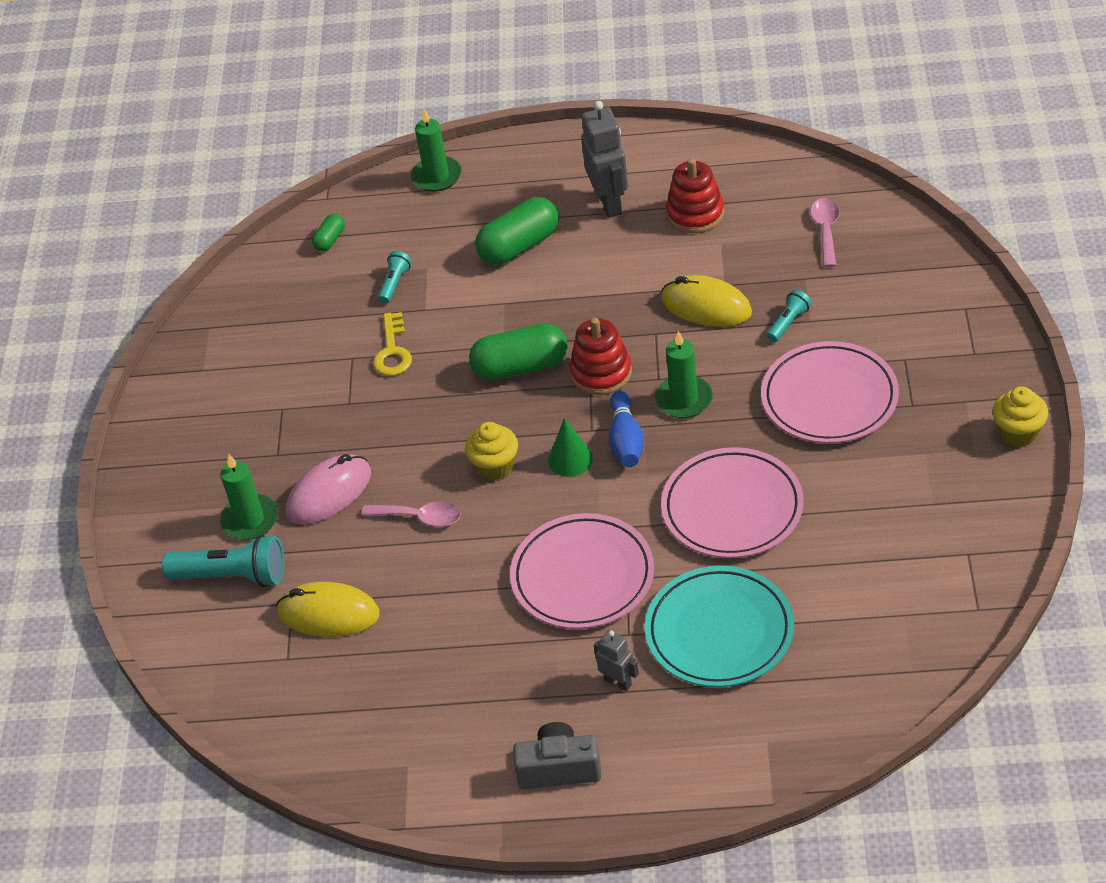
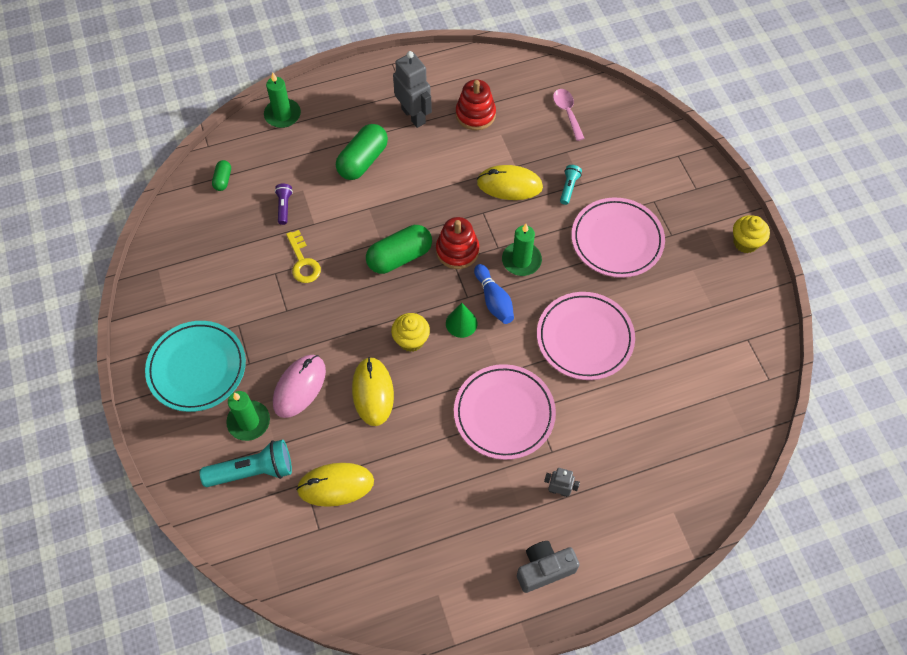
camera: 25 degrees left, 15 degrees up
(395, 283) = (284, 207): turquoise flashlight -> purple flashlight
(420, 517) = (373, 392): pink spoon -> yellow mouse
(719, 631) = (611, 435): turquoise plate -> turquoise plate (197, 368)

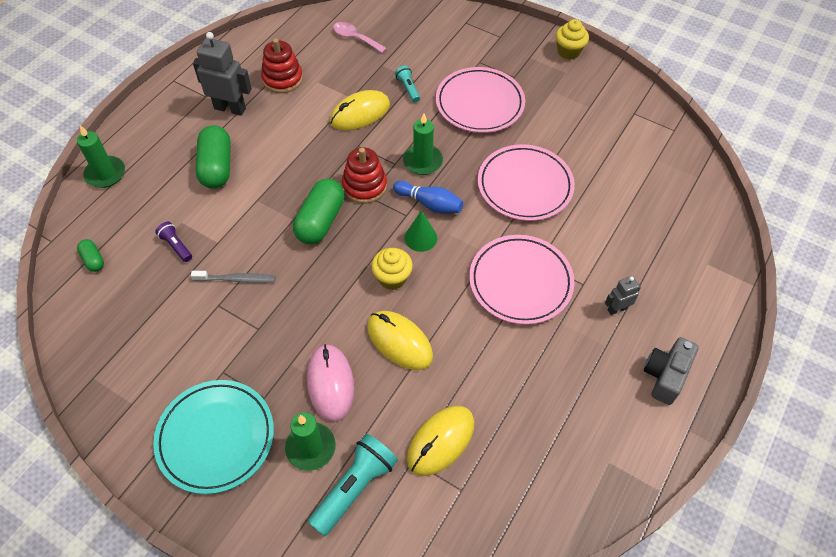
camera: 40 degrees left, 5 degrees down
(303, 262) = (236, 279): yellow key -> grey toothbrush

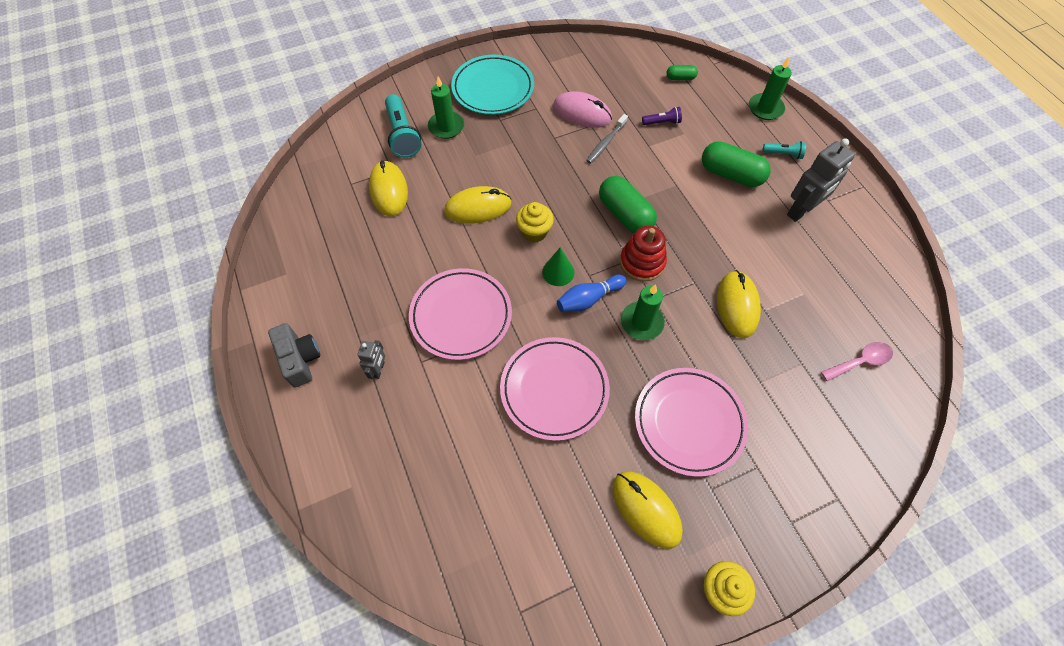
camera: 125 degrees right, 5 degrees up
(282, 79) = (823, 267): red stacking toy -> none
(330, 383) = (480, 155): pink mouse -> pink mouse (582, 113)
(408, 89) = (750, 367): turquoise flashlight -> turquoise flashlight (783, 154)
(557, 100) = (646, 509): none -> yellow mouse

